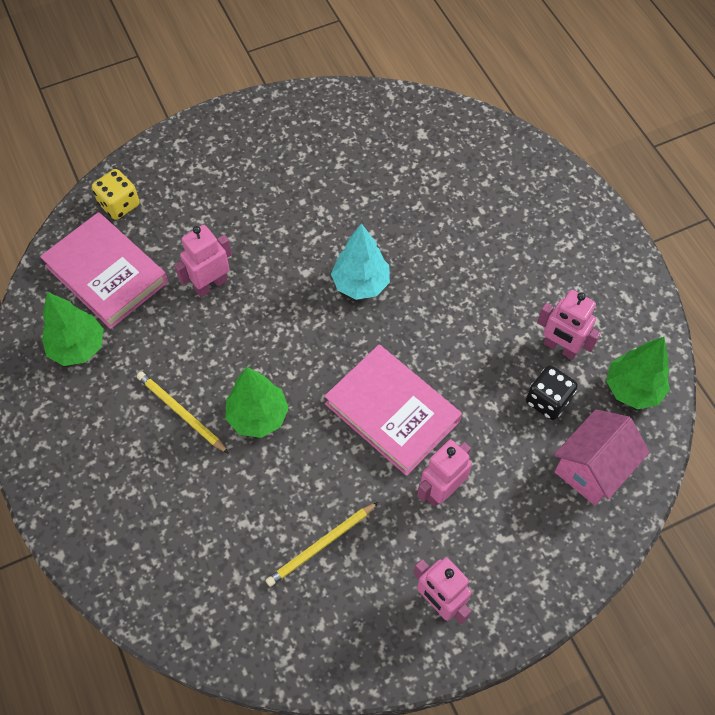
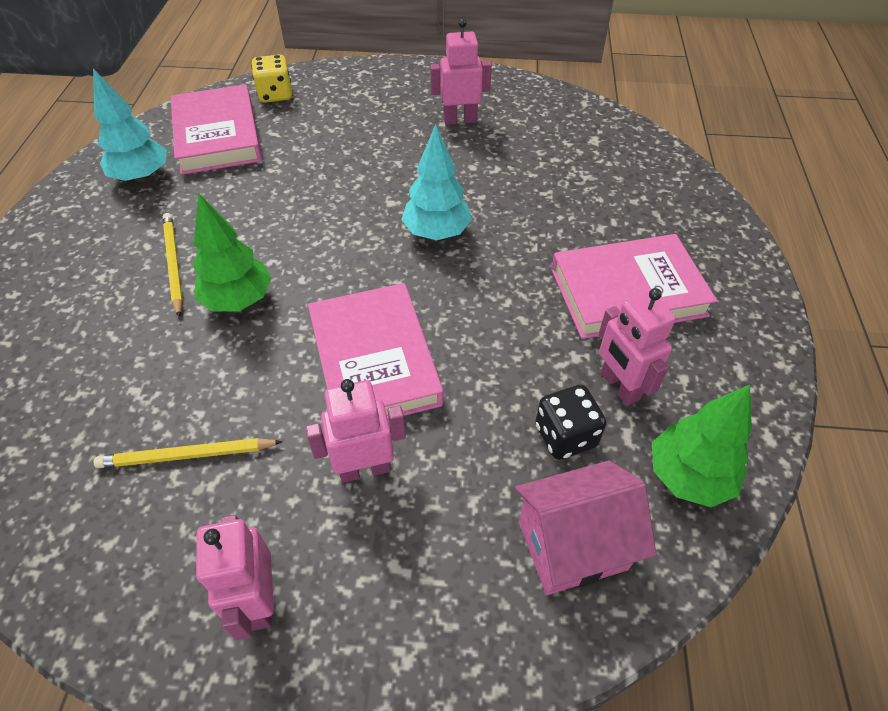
camera: 30 degrees right, 10 degrees down
(78, 347) = (142, 177): green tree -> turquoise tree
(210, 284) = (296, 177): pink robot -> pink robot (460, 120)
(525, 269) = (627, 292): none -> pink book

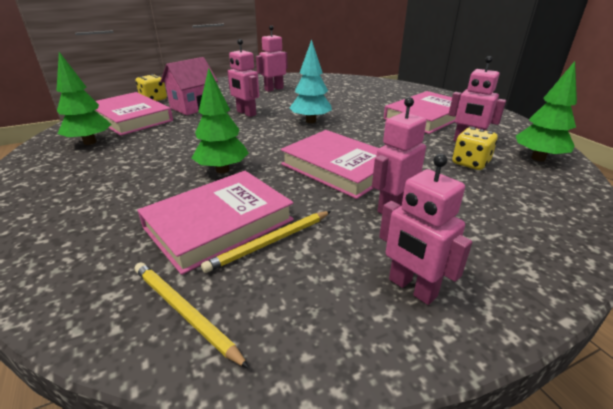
camera: 30 degrees left, 20 degrees down
(142, 177) = (90, 142): turquoise tree -> green tree
(163, 399) = (219, 224): none -> pink book
(173, 264) = (156, 168): yellow pencil -> yellow pencil (184, 312)
(366, 177) = (246, 113): none -> pink robot
(565, 436) = (470, 163): black dice -> yellow dice
(572, 545) = (532, 195): pink house -> pink house (193, 107)

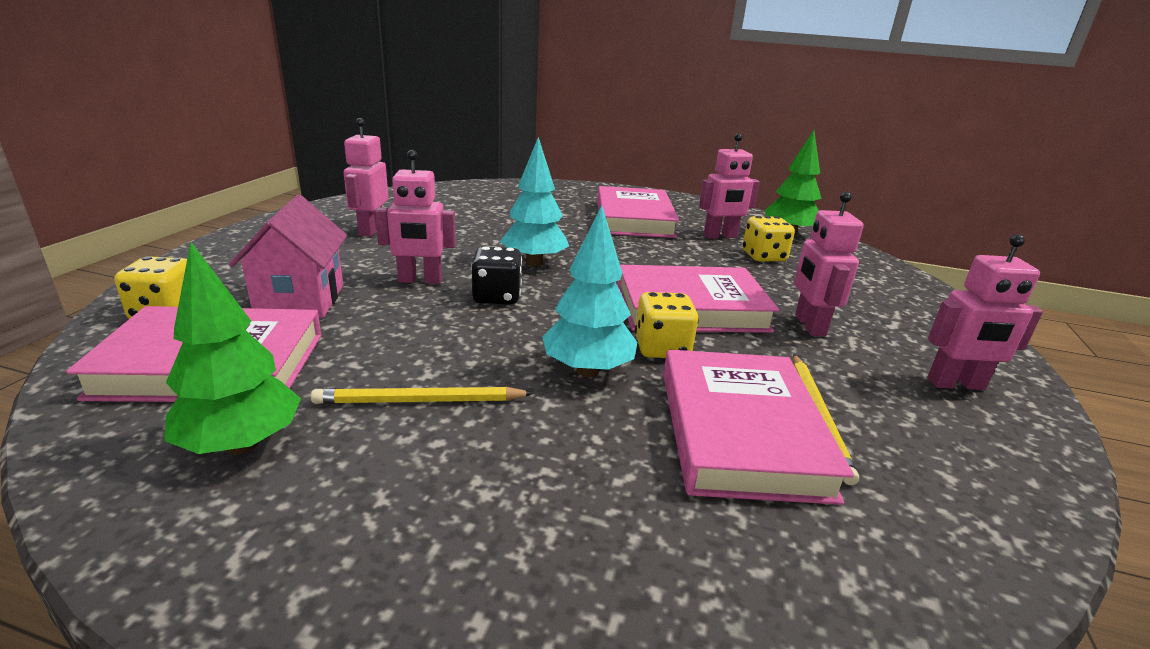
camera: 50 degrees left, 5 degrees down
(184, 312) = (925, 531): yellow pencil -> yellow pencil (420, 401)
(222, 170) = (587, 370): green tree -> turquoise tree
(259, 129) = (497, 297): none -> black dice
(275, 177) = (662, 348): none -> yellow dice

